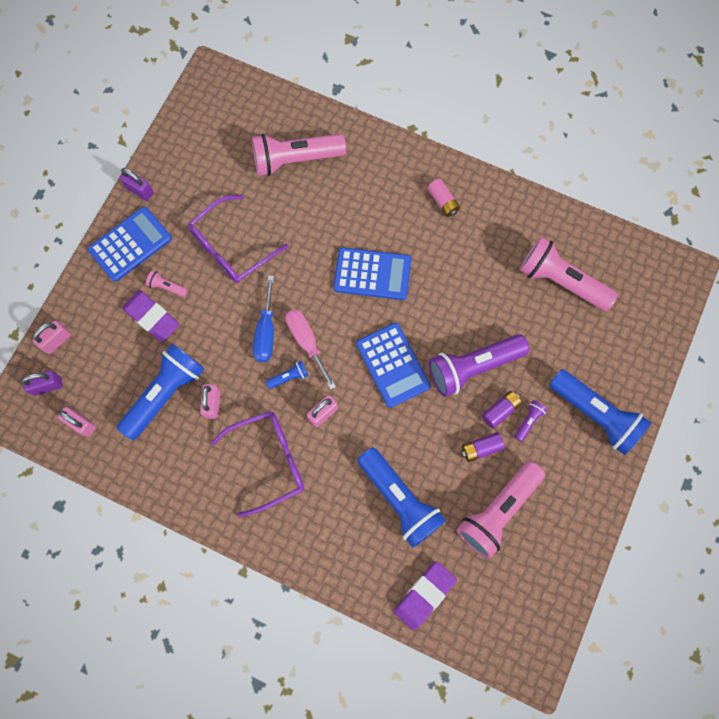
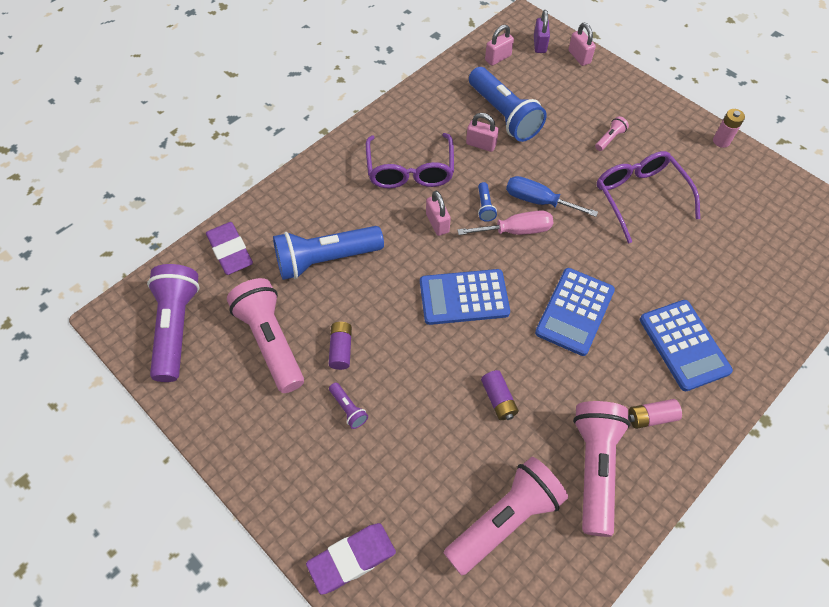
camera: 110 degrees right, 15 degrees down
(130, 244) = (662, 122): blue calculator -> blue calculator (684, 345)
(140, 190) = (721, 141): purple padlock -> pink battery
(152, 317) = (581, 121): purple eraser -> purple eraser (352, 559)
(295, 159) = (737, 280): pink flashlight -> pink flashlight (594, 468)
(473, 367) = (432, 374): purple flashlight -> purple flashlight (176, 328)
(500, 410) = (372, 384): purple battery -> purple battery (498, 399)
(595, 414) = (323, 487): blue flashlight -> none

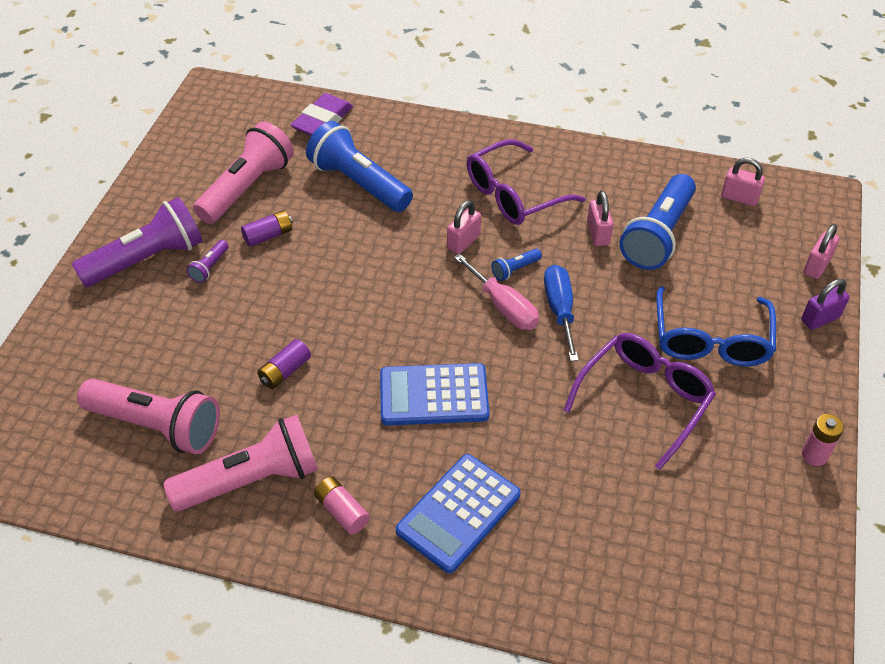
camera: 60 degrees right, 10 degrees down
(176, 328) = (223, 127): purple flashlight -> purple flashlight (147, 259)
(352, 559) = (67, 331): purple eraser -> none
(464, 297) = (387, 298): blue calculator -> none
(539, 44) = (799, 224): purple padlock -> purple padlock (820, 319)
(609, 138) = (710, 340): pink flashlight -> blue glasses

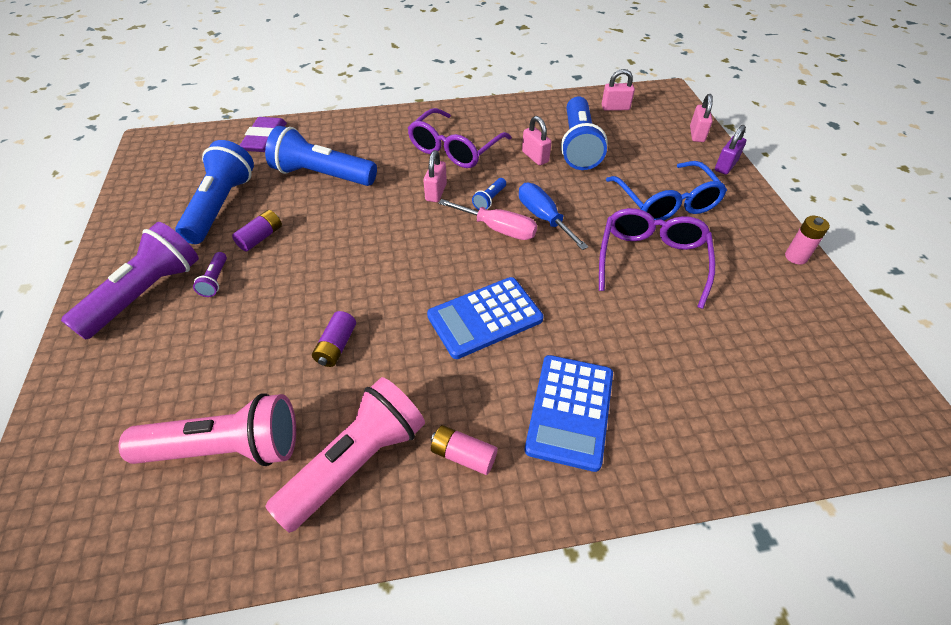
camera: 25 degrees left, 0 degrees up
(247, 188) = (221, 206): pink flashlight -> blue flashlight

